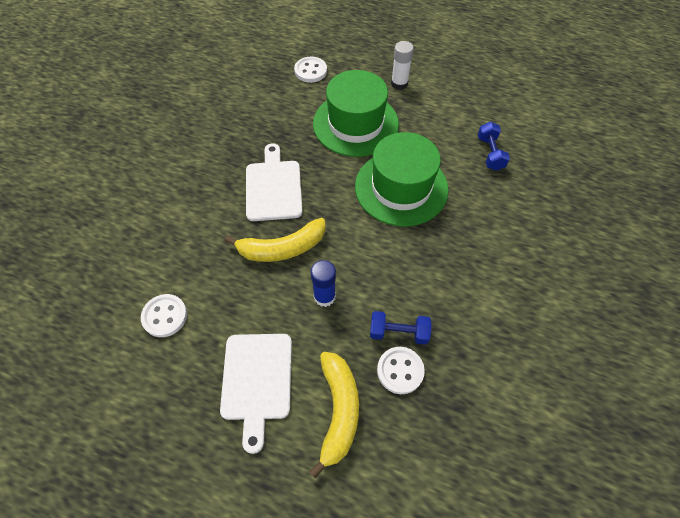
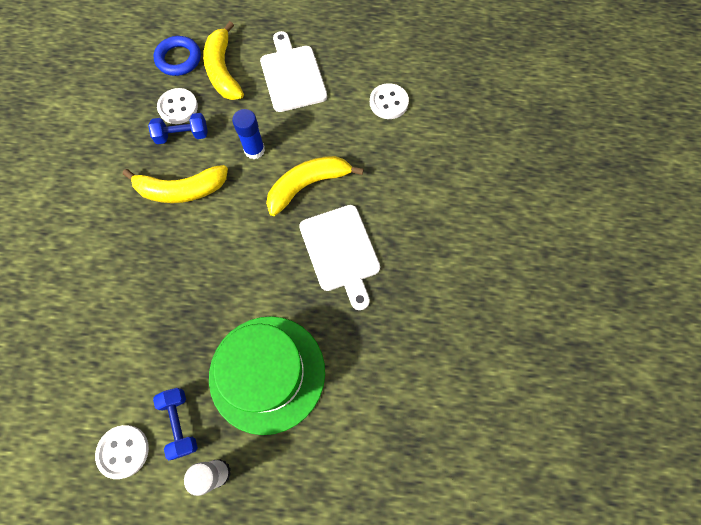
camera: 165 degrees right, 10 degrees up
(310, 71) = (356, 464): white button -> white button (123, 451)
(392, 446) = (179, 59): none -> blue ring
(401, 187) = (196, 287): green hat -> none
(405, 272) = (181, 190): none -> yellow banana
(490, 153) = (86, 368): blue dumbbell -> blue dumbbell (180, 423)

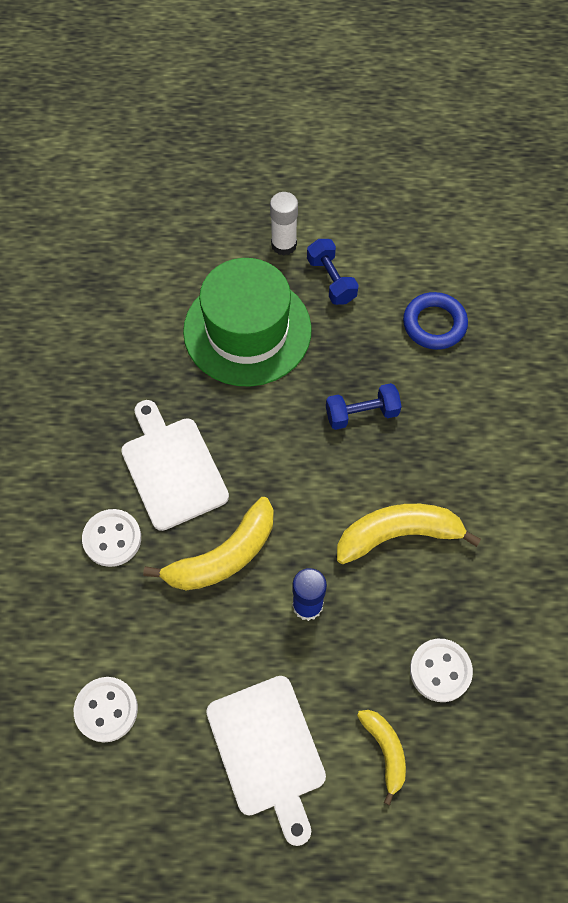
camera: 175 degrees right, 5 degrees down
(123, 451) = (382, 254): white button -> white button (112, 538)
(179, 59) = (466, 769): blue ring -> blue ring (434, 324)
(182, 135) = (420, 621): blue dumbbell -> blue dumbbell (362, 414)
(223, 70) = (385, 751): yellow banana -> yellow banana, size x0.59

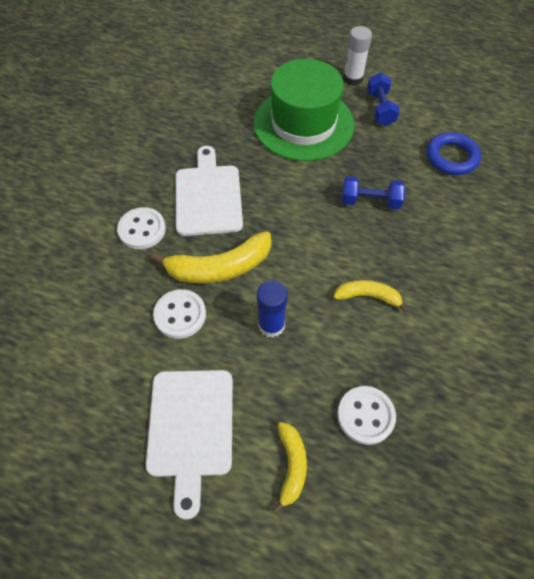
camera: 20 degrees right, 5 degrees down
(106, 709) = (78, 349): white button -> white button (180, 315)
(398, 534) = (368, 296): yellow banana -> yellow banana, size x0.59

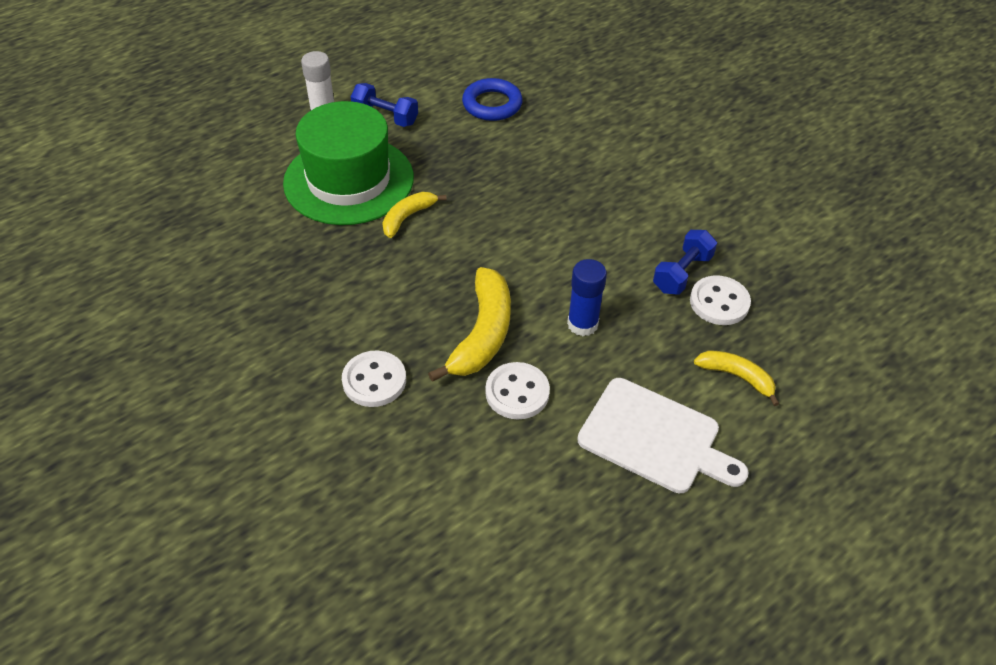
camera: 60 degrees left, 10 degrees down
(208, 196) = (378, 302): white cutting board -> none
(368, 296) = (601, 240): yellow banana -> yellow banana (408, 217)
(370, 201) = (495, 183): blue dumbbell -> blue dumbbell (682, 273)

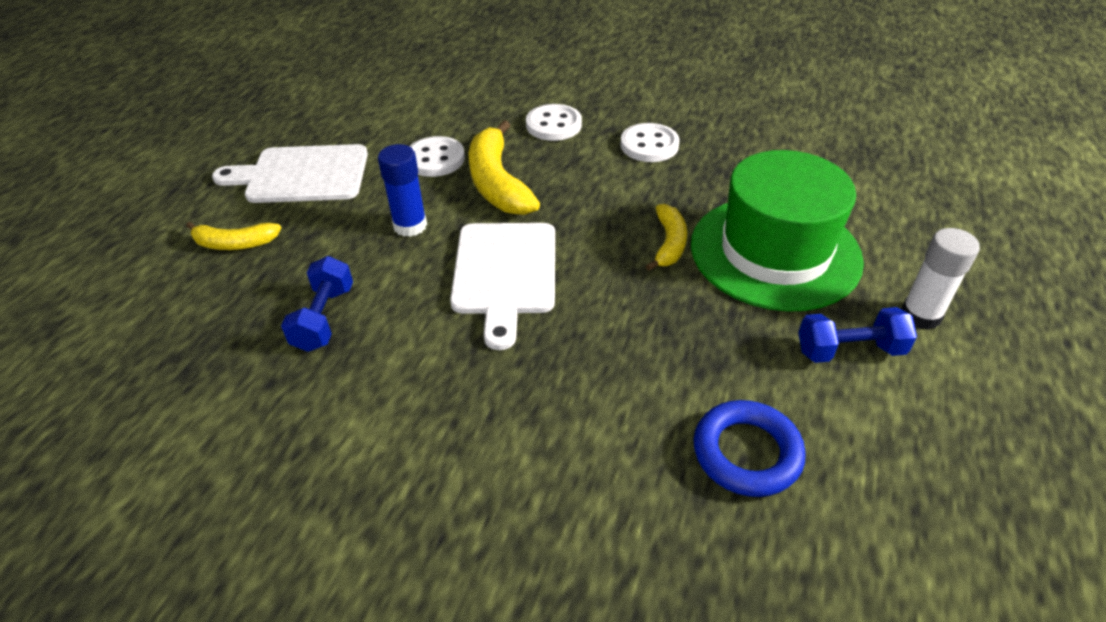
camera: 150 degrees right, 5 degrees down
(538, 249) = (505, 273): none -> white cutting board
(719, 302) = (269, 305): white button -> white button (649, 145)

